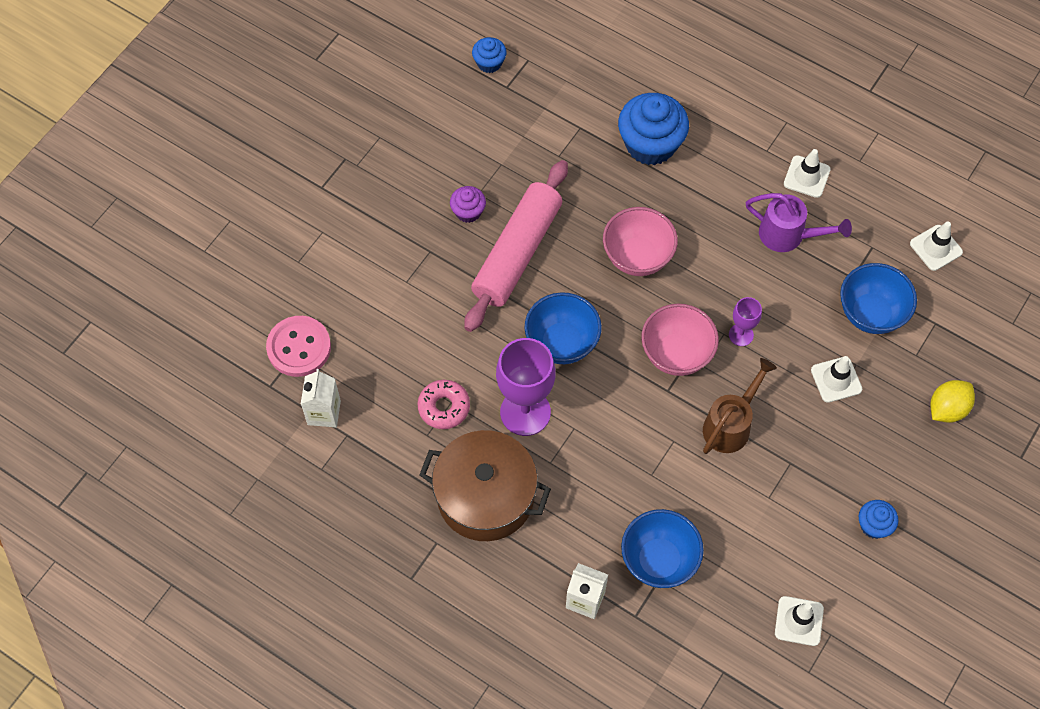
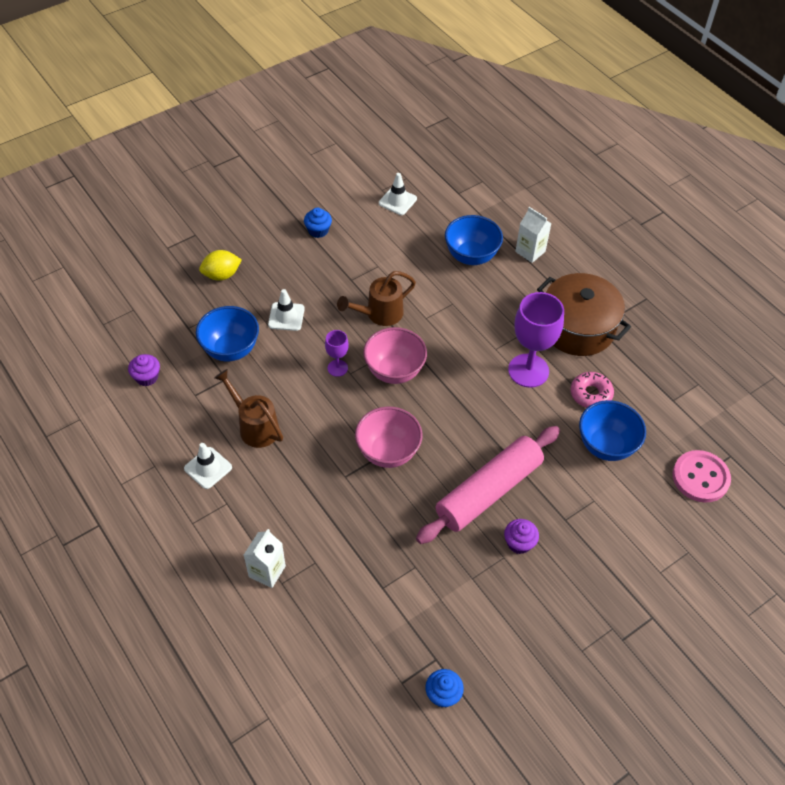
camera: 160 degrees left, 10 degrees down
(324, 412) = (688, 421): white carton -> white carton (267, 571)
(562, 343) = (480, 408): blue bowl -> blue bowl (606, 446)
(650, 144) = (326, 546): blue cupcake -> none
(788, 235) = (255, 426): purple watering can -> brown watering can
(936, 248) = (147, 377): white traffic cone -> purple cupcake

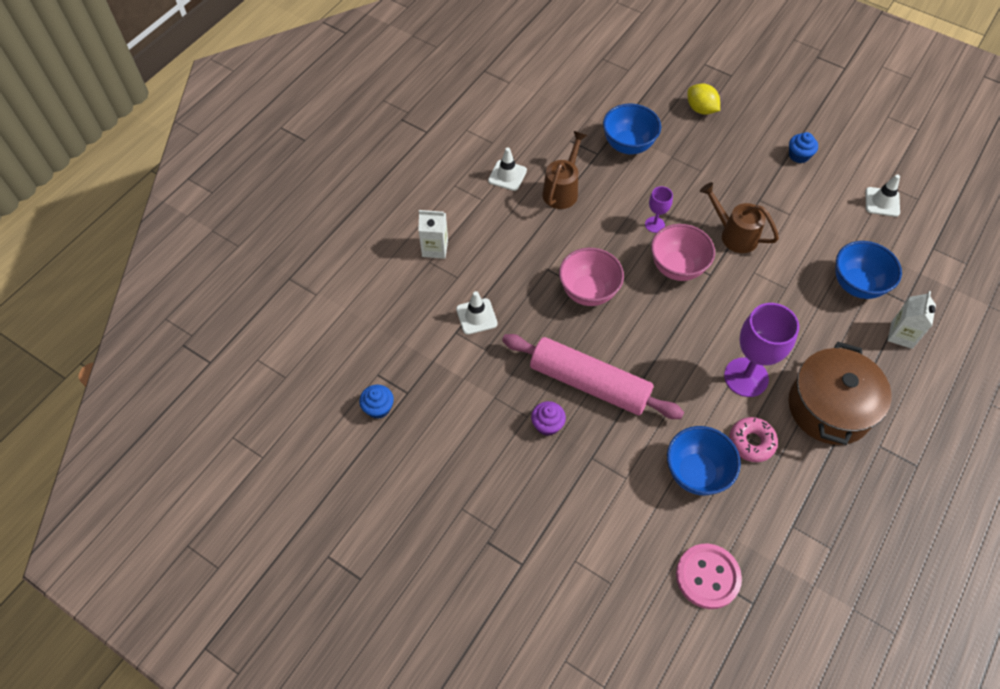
camera: 70 degrees right, 5 degrees up
(147, 377) = (569, 105): purple cupcake -> none
(286, 316) = (686, 169): white traffic cone -> white traffic cone (476, 316)

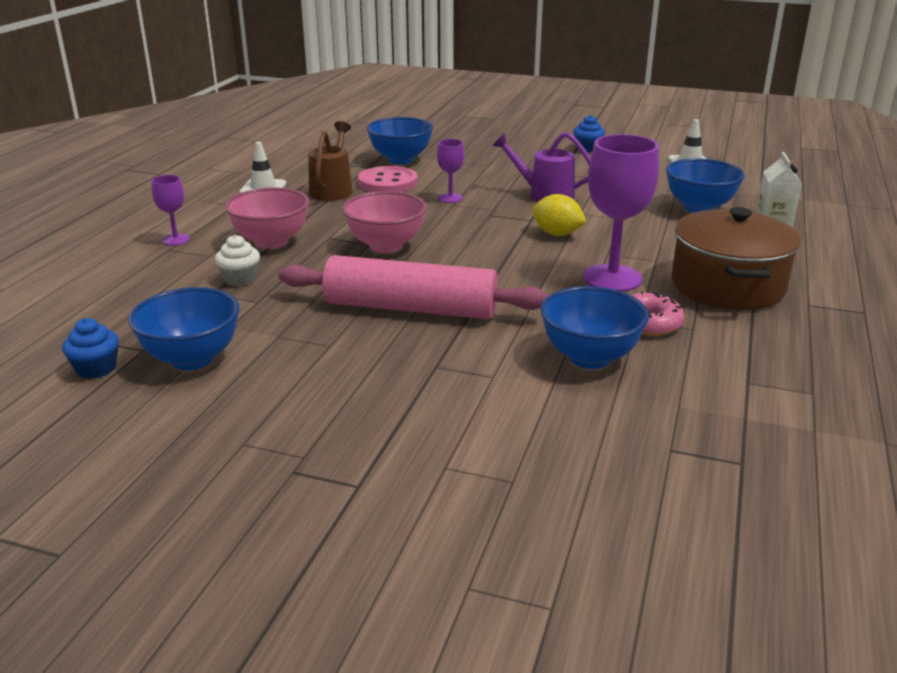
camera: 15 degrees left, 30 degrees down
(435, 248) = (176, 240): white carton -> purple goblet
(438, 411) = (192, 359): none -> blue bowl
(476, 316) = (240, 279): white traffic cone -> white cupcake
(547, 425) = (361, 348): purple cupcake -> none
(677, 268) = (489, 220): pink bowl -> pink bowl (271, 242)
(701, 109) = (471, 136): yellow lemon -> yellow lemon (557, 234)
(707, 577) = (658, 448): pink button -> pink button (388, 182)
(734, 234) = (544, 194): brown watering can -> purple watering can

